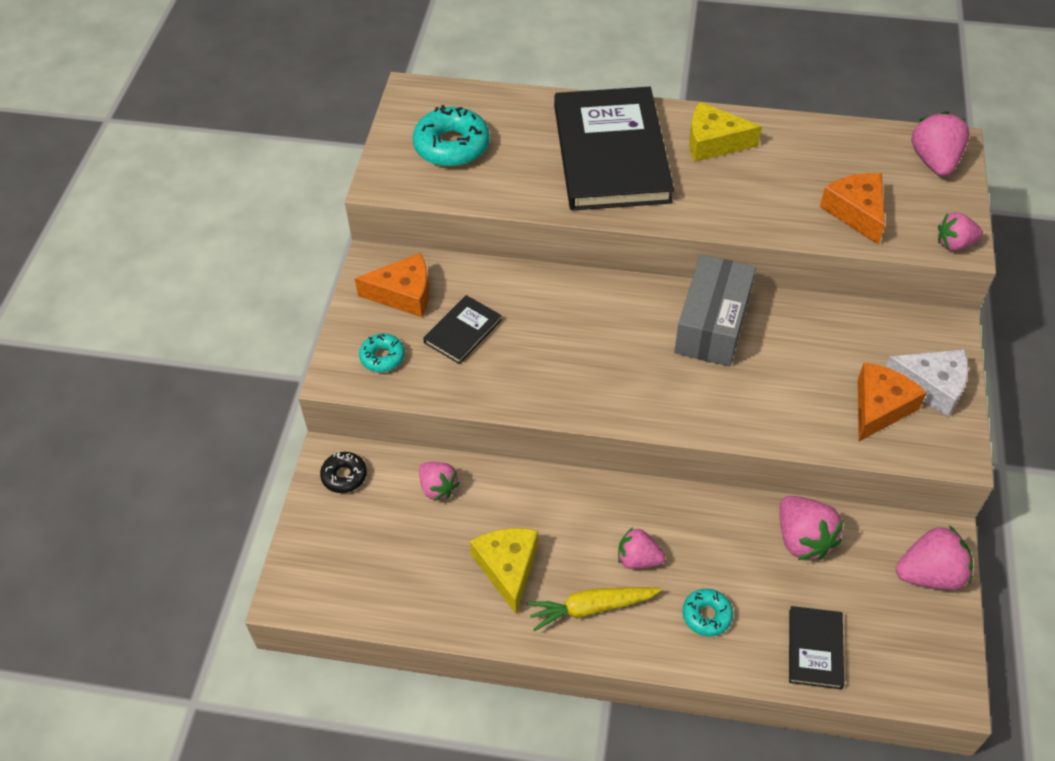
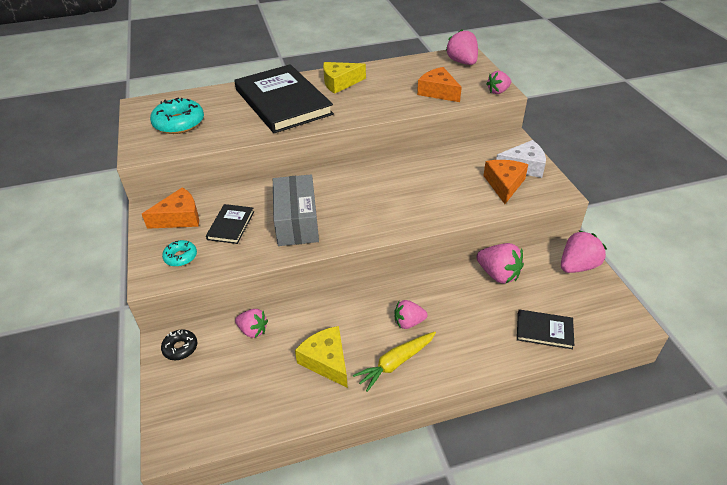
camera: 25 degrees left, 10 degrees down
(706, 615) = (470, 338): turquoise donut -> none
(712, 324) = (386, 175): grey box -> grey box (297, 222)
(815, 649) = (544, 330): black book -> black book turned 60 degrees counterclockwise

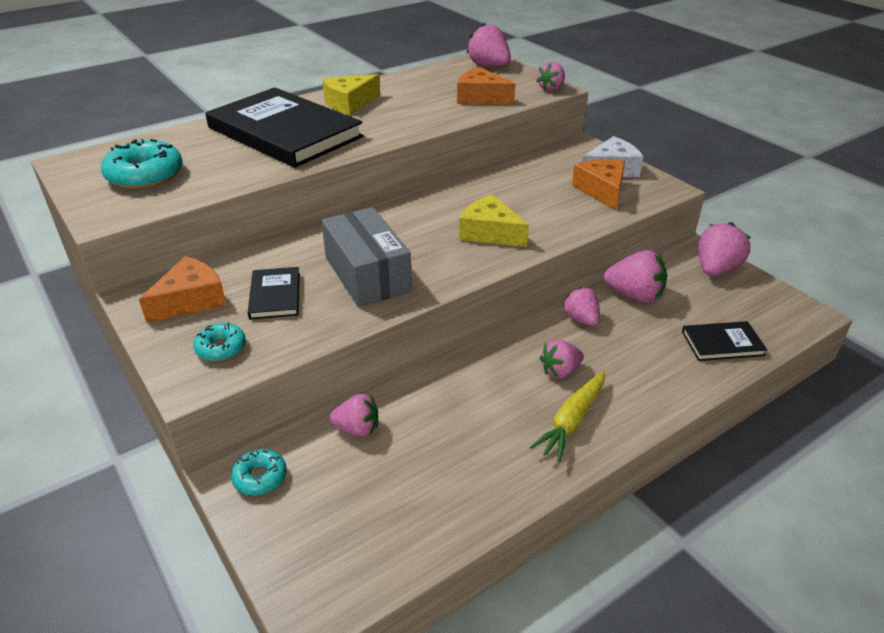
camera: 20 degrees left, 5 degrees down
(180, 348) = (260, 477): black donut -> turquoise donut
(326, 361) = (480, 441): yellow cheese -> yellow cheese (490, 233)
(446, 285) = (581, 319): none -> pink strawberry

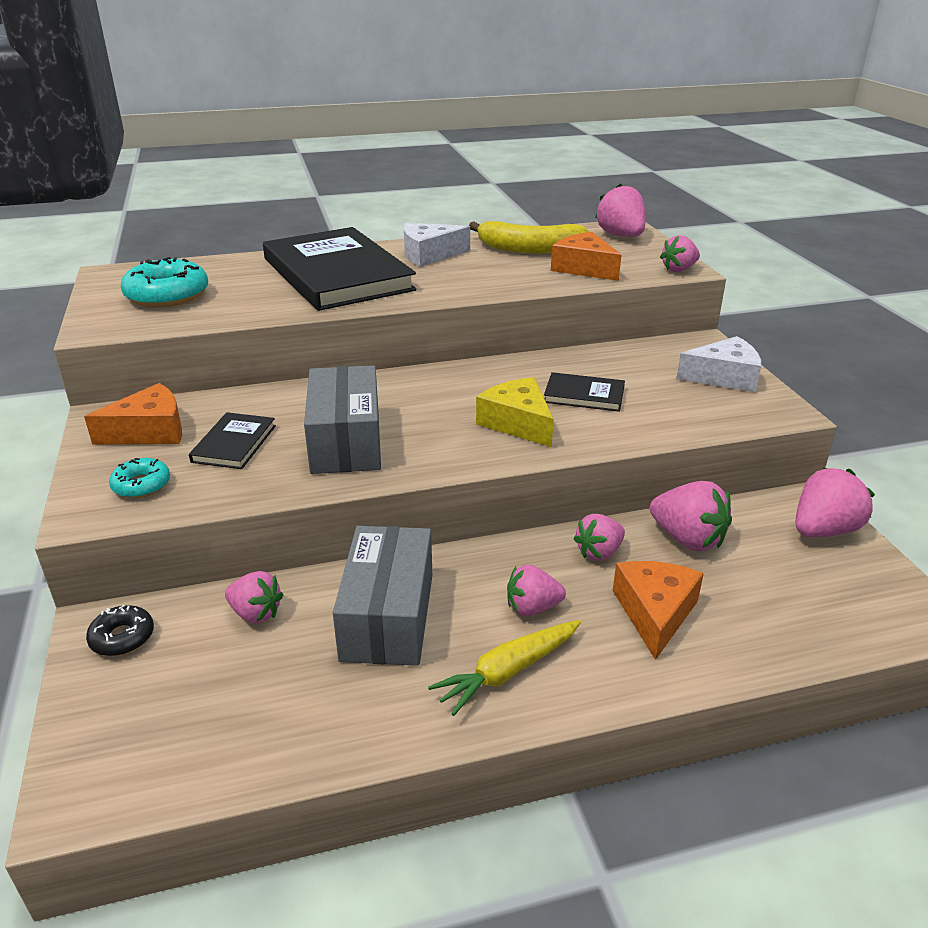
camera: 20 degrees right, 5 degrees down
(260, 477) = (122, 637): turquoise donut -> black donut
(349, 103) = (429, 255): yellow cheese -> white cheese
(427, 87) = (529, 249): none -> yellow banana
(461, 404) = (388, 616): none -> grey box
(581, 319) = (599, 552): pink strawberry -> pink strawberry turned 120 degrees counterclockwise
(602, 190) = (693, 400): orange cheese -> orange cheese (655, 613)
(722, 343) = (774, 627): black book -> black book (584, 395)

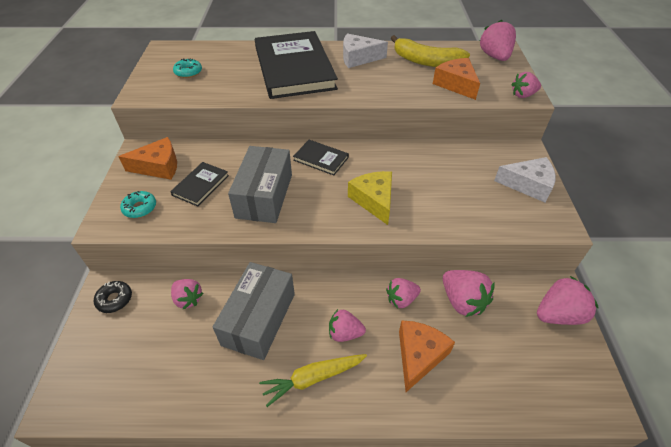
camera: 15 degrees right, 15 degrees up
(167, 295) = (188, 72): turquoise donut -> turquoise donut, size x0.55
(584, 395) = (426, 184): black book -> black book (321, 159)

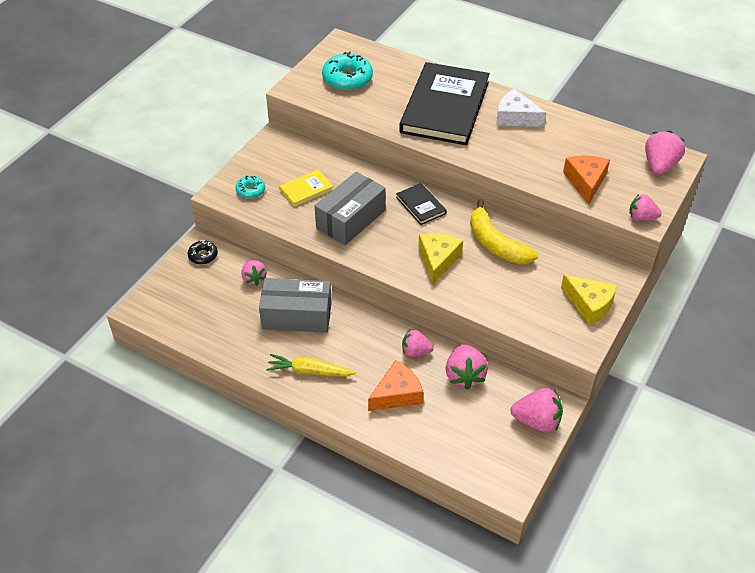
camera: 30 degrees right, 0 degrees up
(158, 166) = (282, 159): orange cheese -> none
(188, 72) = (347, 78): turquoise donut -> turquoise donut, size x1.82
(201, 185) = (306, 190): black book -> yellow book
(259, 319) = (297, 315): grey box -> grey box turned 45 degrees clockwise
(345, 333) = (353, 354): pink strawberry -> none
(426, 61) = (580, 145): yellow banana -> yellow banana (496, 244)
(528, 185) = (589, 304): white cheese -> yellow cheese

